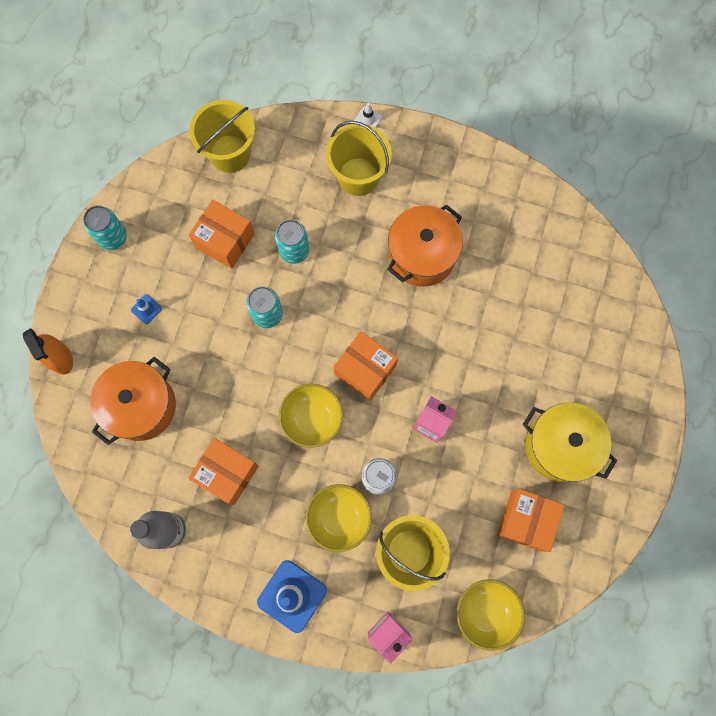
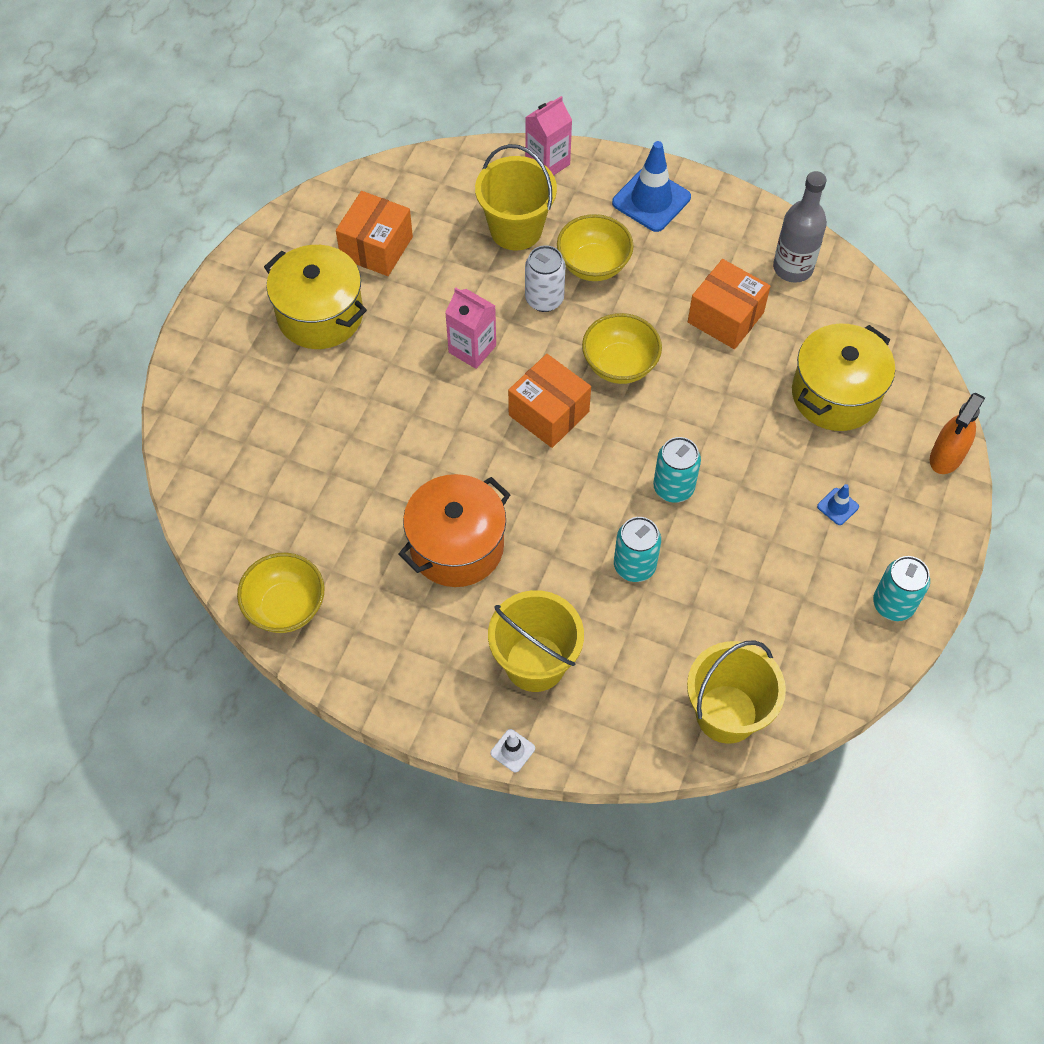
camera: 175 degrees left, 15 degrees down
(60, 358) = (946, 456): orange spray bottle -> orange spray bottle turned 120 degrees counterclockwise
(141, 406) = (835, 394): orange pot -> yellow pot
(225, 241) = (732, 587): orange box -> none
(486, 612) = (438, 172): yellow bowl -> yellow bowl (286, 607)

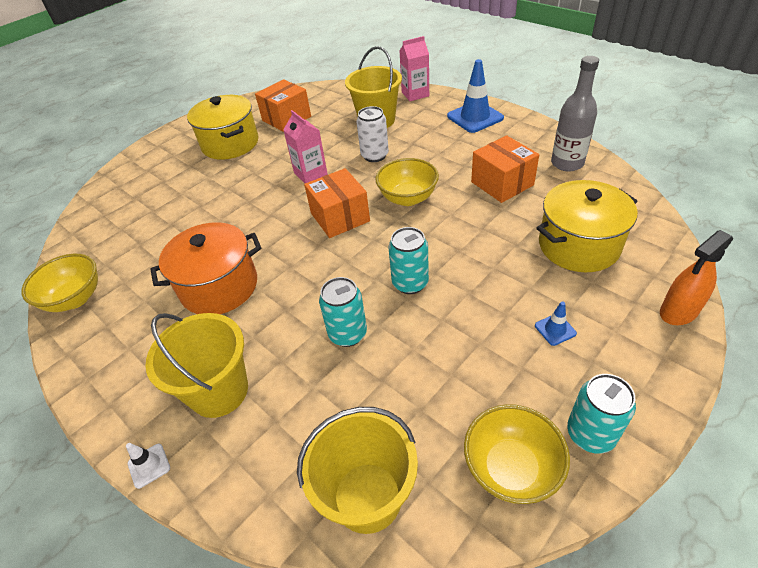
camera: 25 degrees right, 15 degrees down
(593, 265) = (418, 143): yellow bowl -> yellow bowl (511, 468)

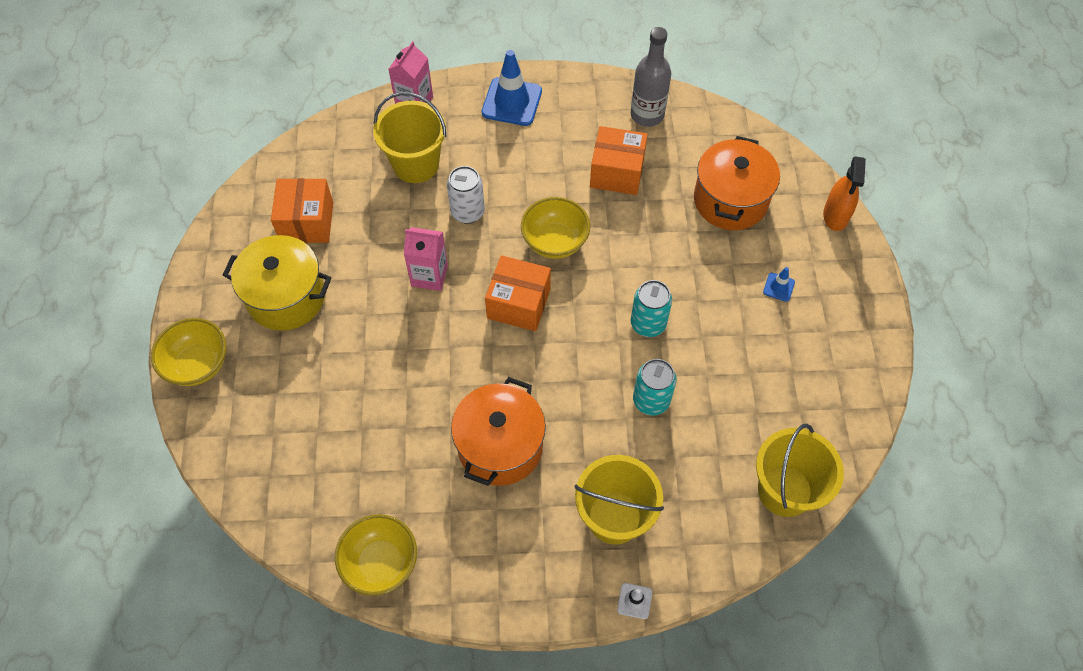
camera: 50 degrees left, 15 degrees up
(511, 468) = (840, 404): yellow bowl -> yellow bowl (198, 364)
(578, 245) = (730, 200): yellow pot -> orange pot
(590, 434) = (859, 346): turquoise can -> none

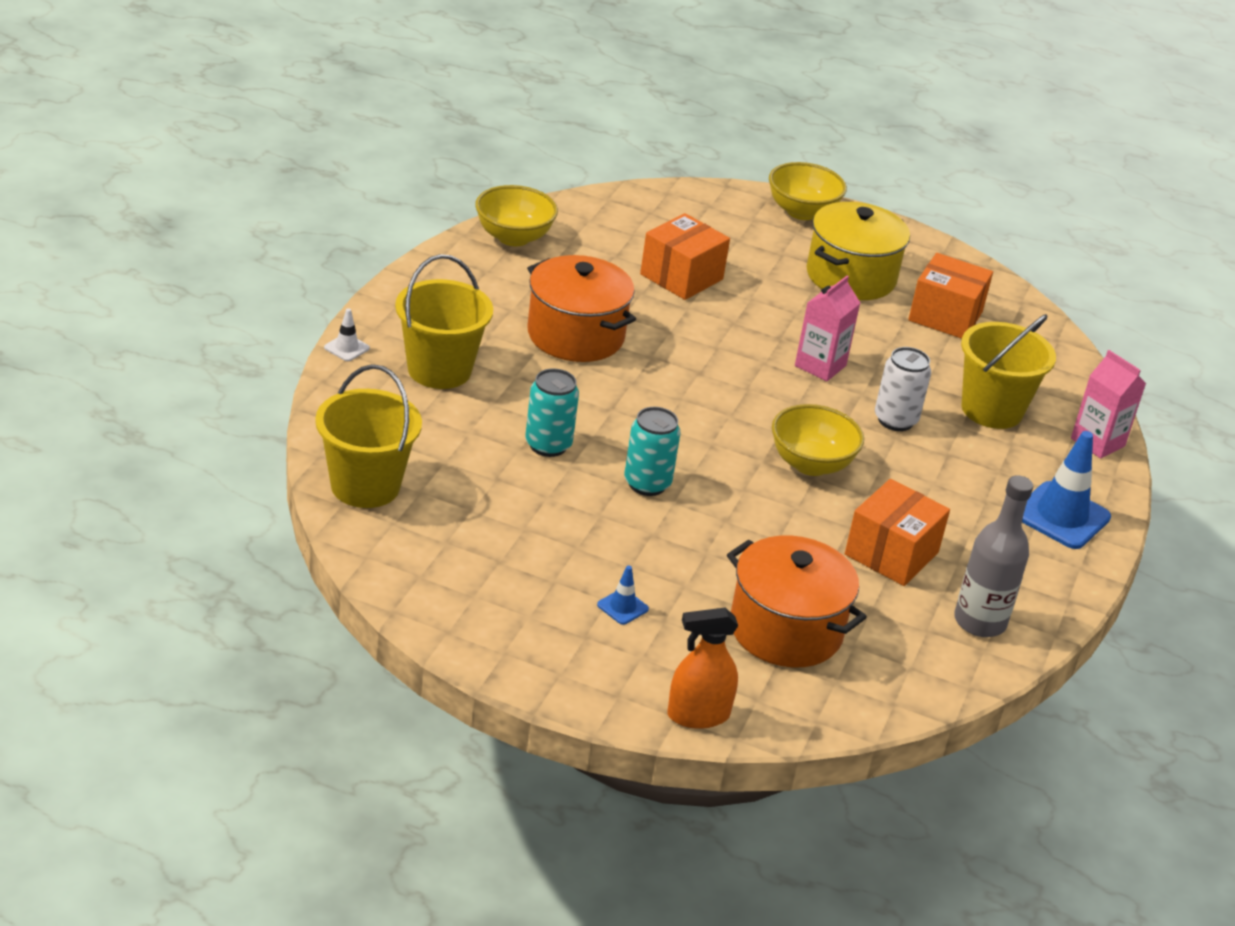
camera: 110 degrees right, 25 degrees down
(518, 304) = (741, 408): orange box -> orange box (681, 277)
(835, 215) = (698, 715): orange spray bottle -> orange spray bottle turned 45 degrees counterclockwise

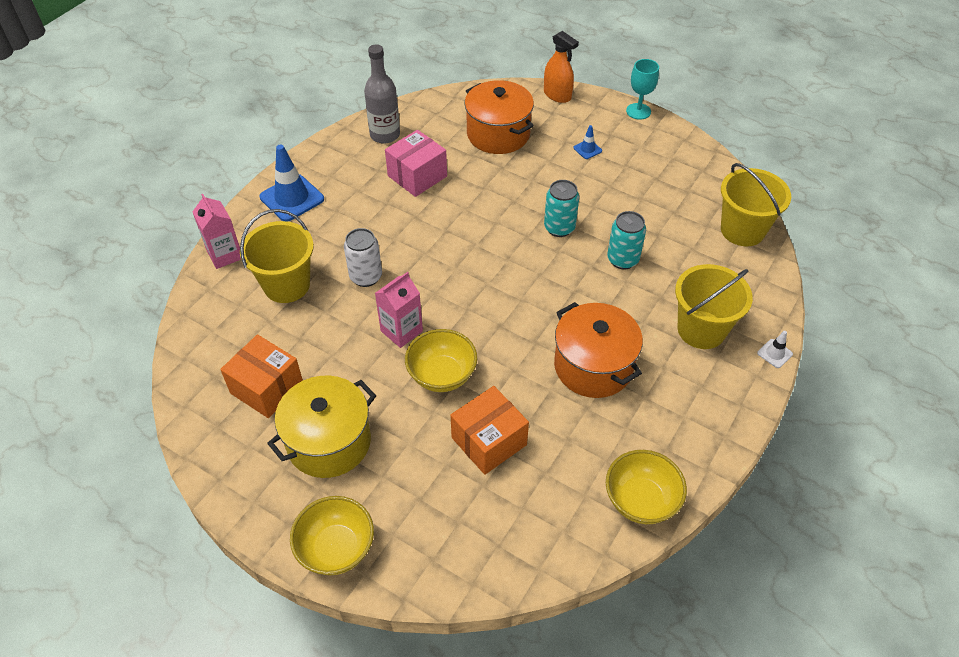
camera: 165 degrees left, 15 degrees up
(536, 686) = (638, 111): none -> turquoise goblet
(698, 715) = (557, 95): orange spray bottle -> orange spray bottle turned 45 degrees clockwise
(811, 464) = (443, 240): yellow bowl -> yellow bowl (442, 375)
(891, 554) = (417, 176): orange box -> pink box

